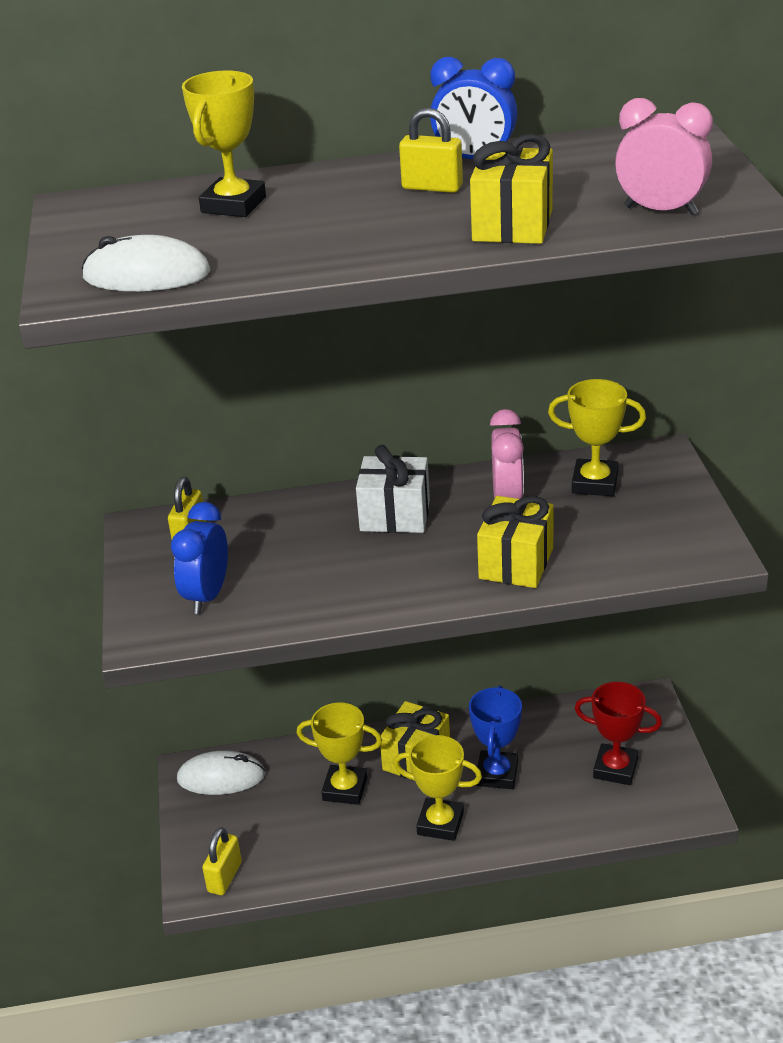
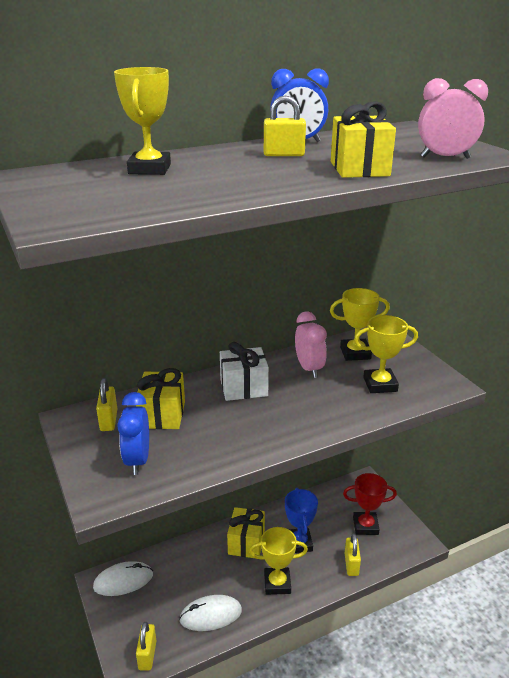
camera: 20 degrees left, 5 degrees down
(146, 275) = (111, 209): white mouse -> white mouse (211, 615)
(345, 789) = (208, 572): yellow trophy -> yellow trophy (380, 384)
(516, 563) = (336, 407): yellow gift -> yellow gift (162, 414)
(566, 819) = (351, 564): none -> yellow padlock

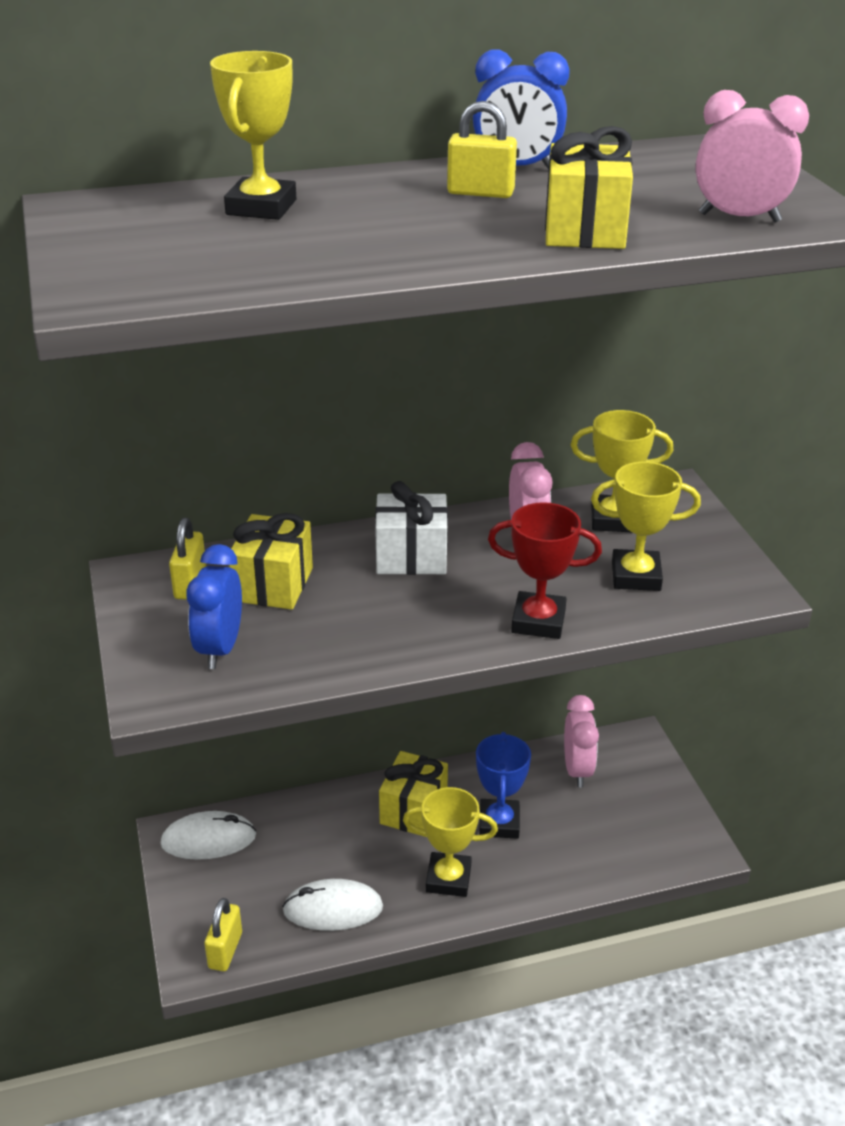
camera: 10 degrees right, 5 degrees up
(335, 504) = (577, 770): none -> pink clock
(351, 564) = (577, 868): yellow padlock -> none
(365, 526) = (618, 812): red trophy -> red trophy (538, 621)

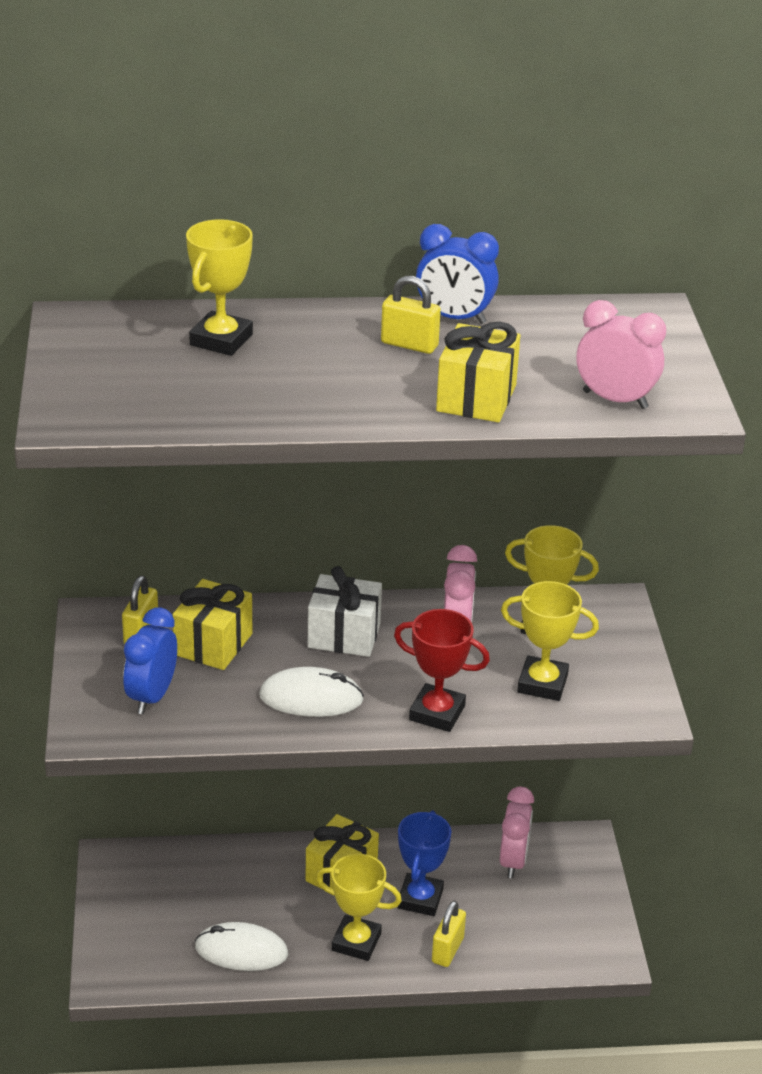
camera: 10 degrees right, 0 degrees up
(208, 840) = (141, 869): white mouse -> white mouse (311, 698)
(225, 950) = (135, 970): yellow padlock -> yellow padlock (447, 950)

